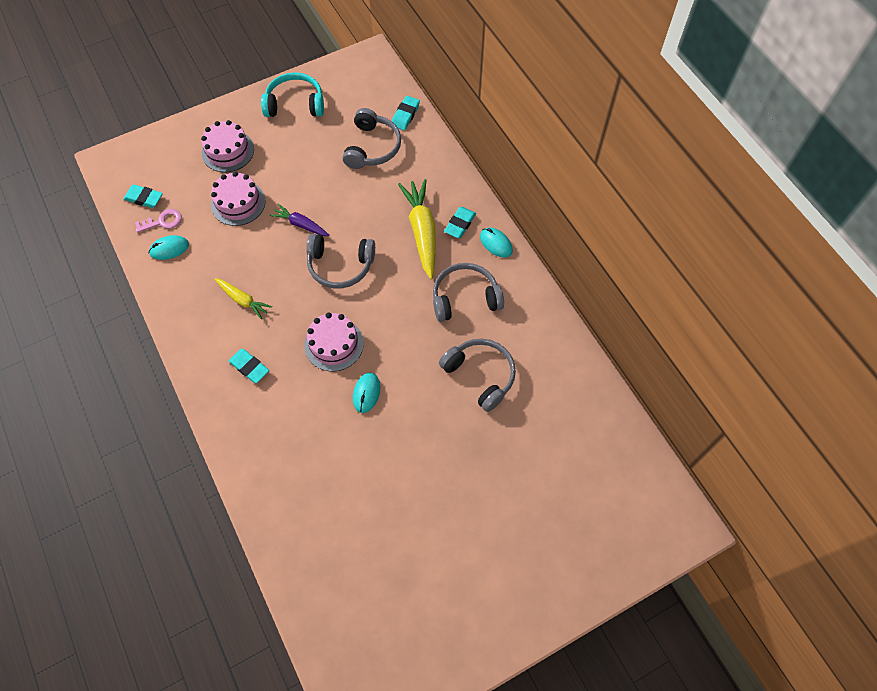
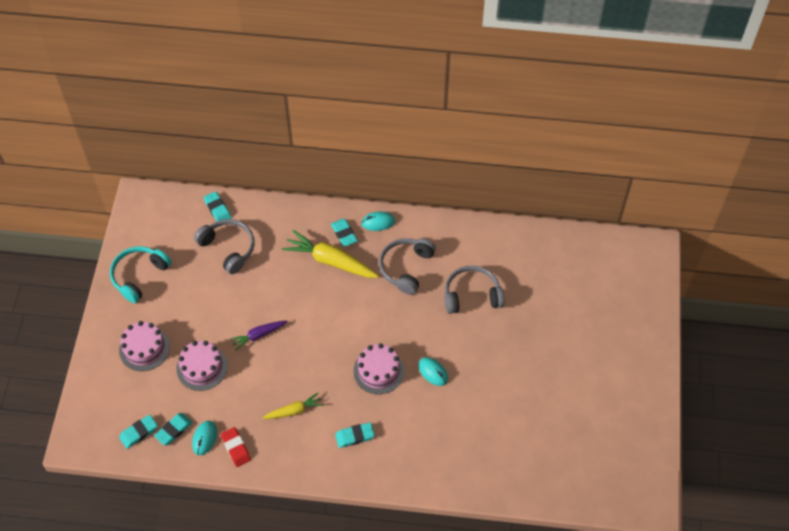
camera: 55 degrees left, 5 degrees down
(162, 221) = (174, 430): pink key -> turquoise eraser
(175, 278) = (236, 448): none -> red eraser
(340, 266) = (316, 330): grey headphones -> none

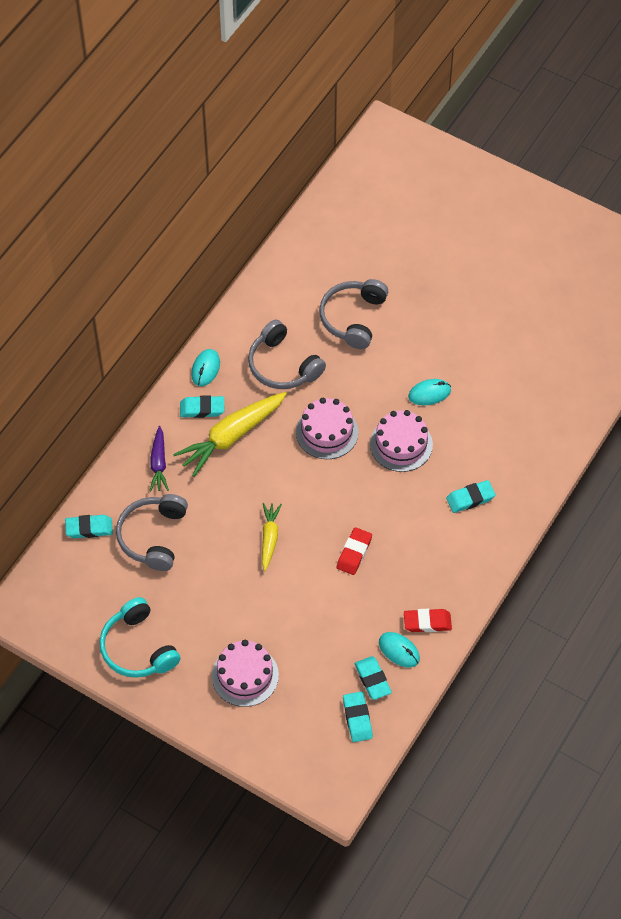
camera: 65 degrees left, 0 degrees up
(201, 367) = (304, 622): pink cake -> pink cake (327, 432)
(228, 248) = (153, 536): grey headphones -> grey headphones turned 60 degrees counterclockwise
(258, 335) = (292, 547): purple carrot -> purple carrot (159, 463)
(272, 377) = (354, 553): none -> red eraser
(294, 410) = (409, 546): yellow carrot -> yellow carrot (269, 538)
(355, 436) = (470, 498): turquoise eraser -> turquoise eraser turned 60 degrees clockwise

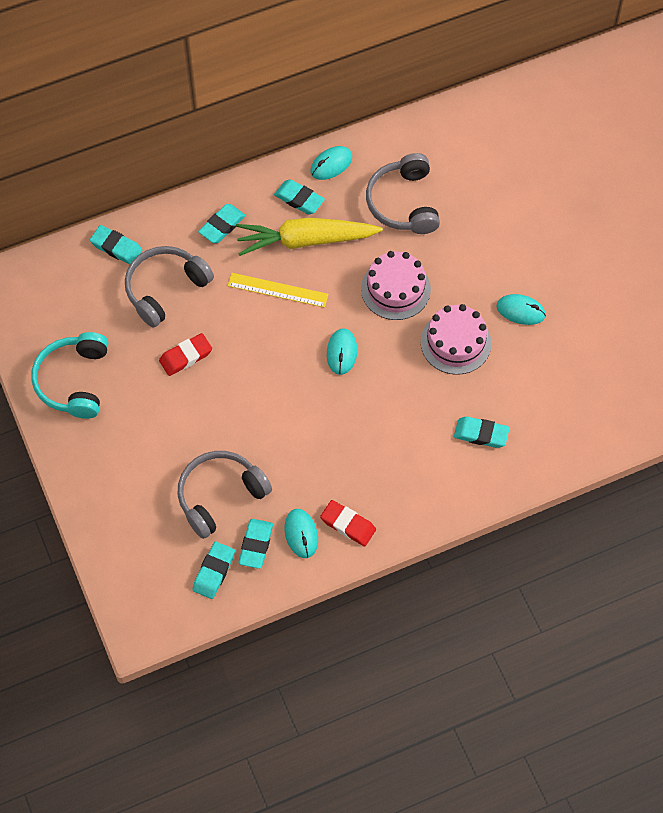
camera: 35 degrees right, 5 degrees up
(159, 463) = (222, 226): purple carrot -> turquoise eraser
(240, 485) = (277, 290): none -> yellow ruler
(245, 675) = (146, 466): pink cake -> none
(269, 538) = (266, 355): yellow carrot -> none
(324, 502) = (341, 352): none -> turquoise mouse
(353, 318) = (504, 197): grey headphones -> grey headphones (220, 496)
(354, 553) = (332, 417): red eraser -> red eraser (186, 356)

